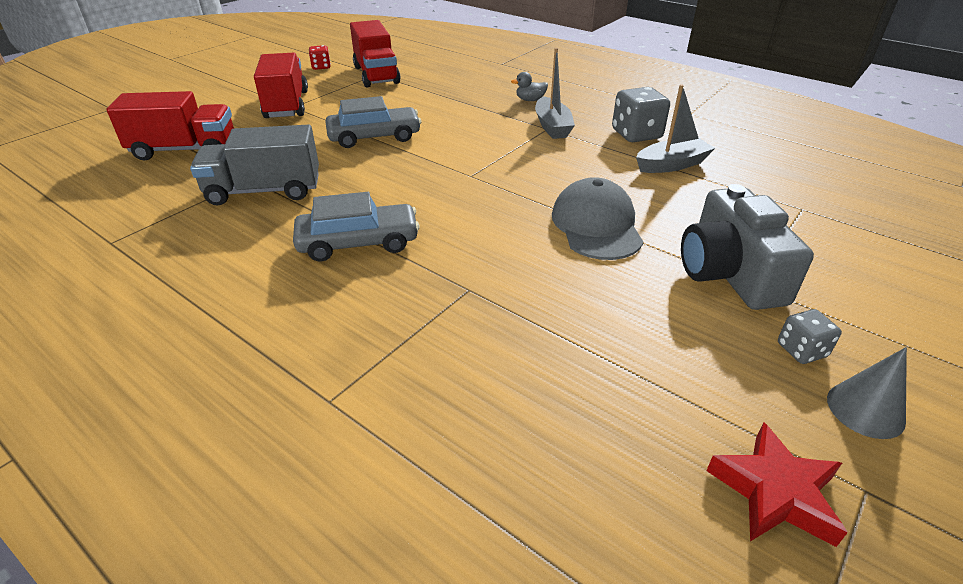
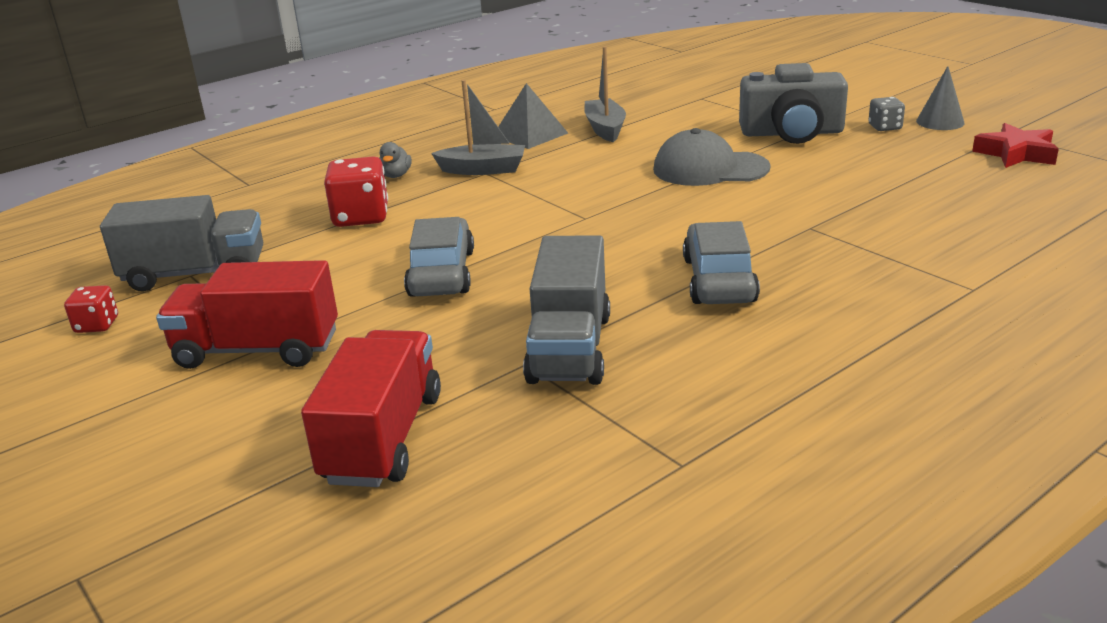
camera: 75 degrees left, 10 degrees down
(376, 75) = (195, 274): red truck -> grey truck
(457, 101) = (361, 217): none -> red dice
(636, 134) = (529, 135): grey dice -> grey pyramid

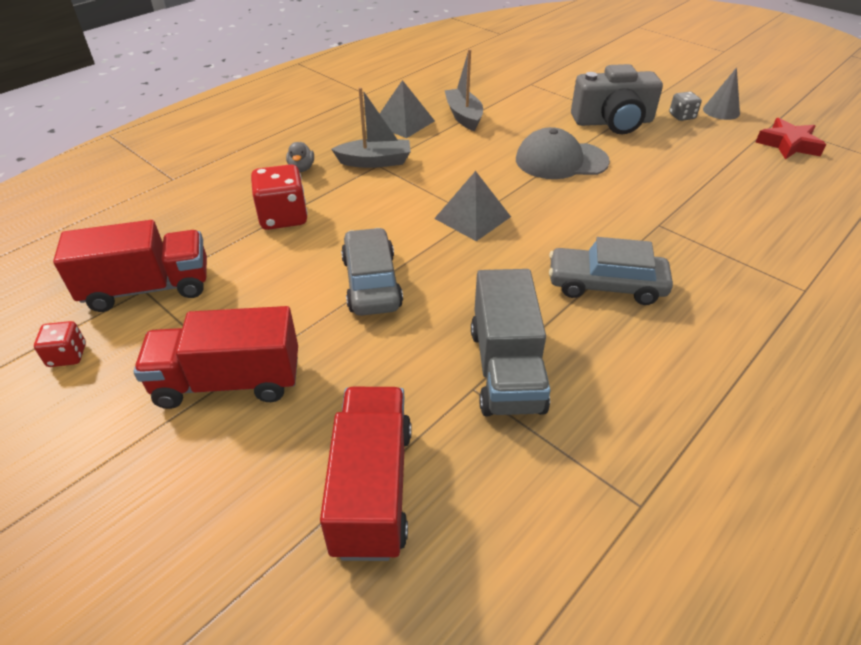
camera: 10 degrees left, 15 degrees up
(195, 274) = (148, 288): grey truck -> red truck
(581, 219) = (472, 217): none -> grey pyramid
(719, 280) = (606, 285): grey car -> grey car turned 75 degrees counterclockwise

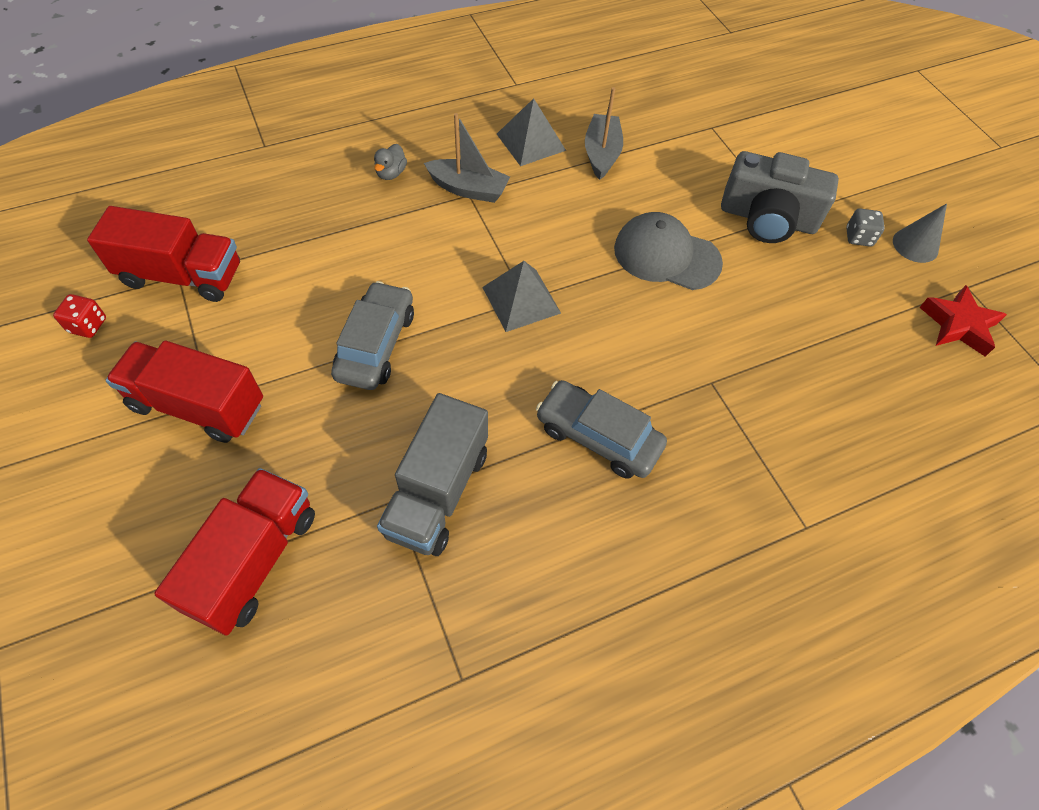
camera: 20 degrees right, 15 degrees up
(283, 217) = (340, 232): red dice -> none

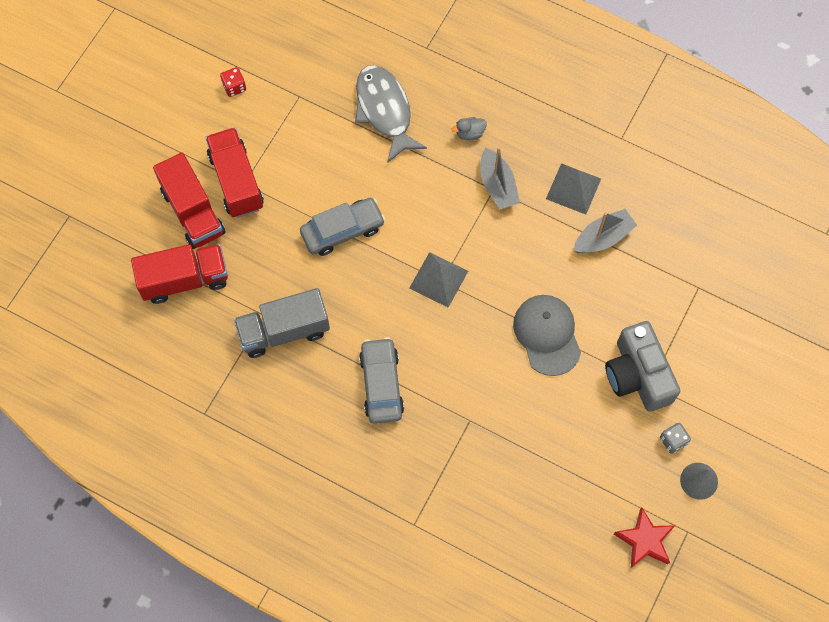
camera: 55 degrees right, 10 degrees up
(182, 276) = (300, 98): red truck -> red truck (193, 212)
(287, 218) = (384, 111): none -> grey fish

